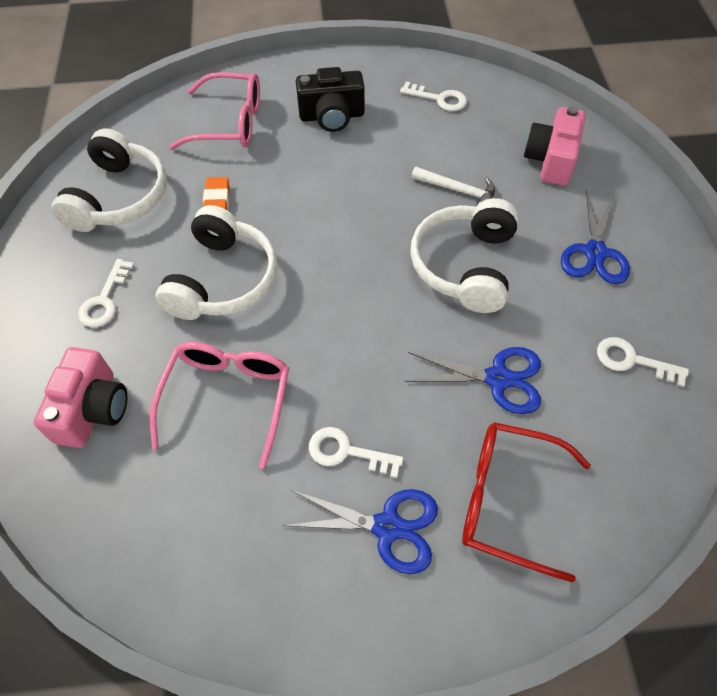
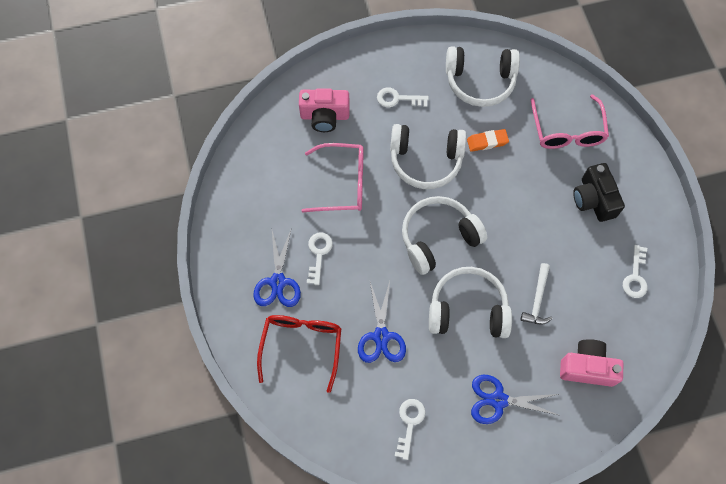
camera: 80 degrees right, 10 degrees up
(351, 283) = (438, 238): none -> white headphones

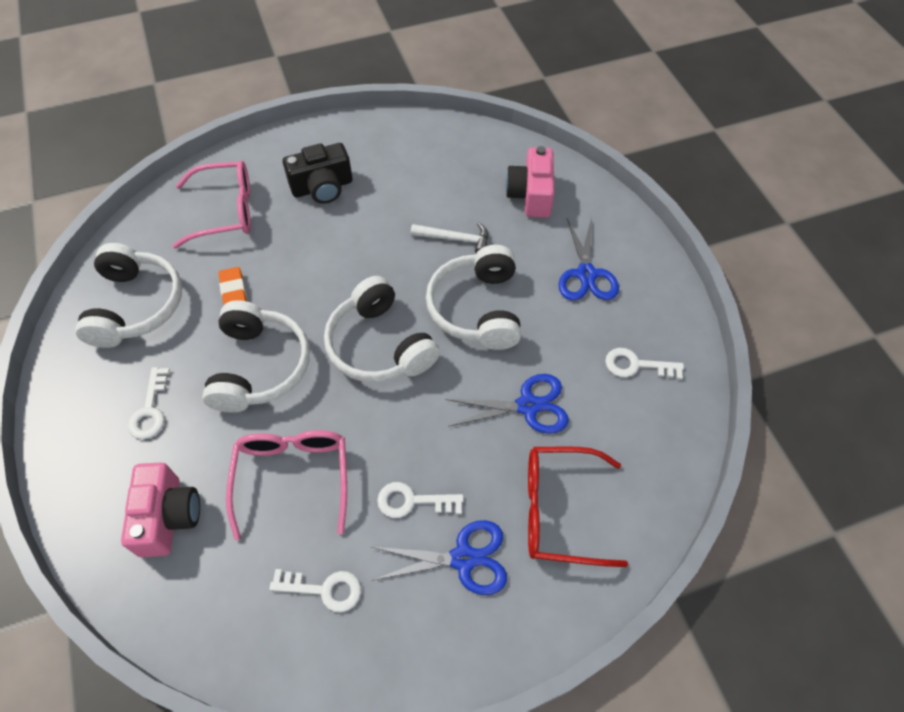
camera: 95 degrees left, 10 degrees down
(635, 276) = (418, 153): white key -> white key (324, 589)

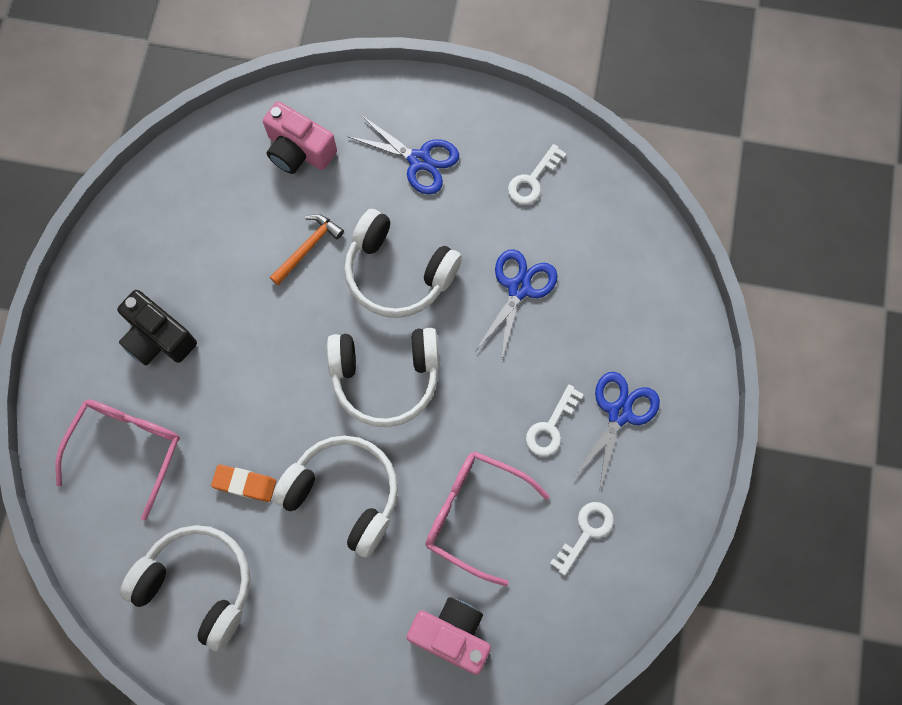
camera: 60 degrees left, 15 degrees up
(150, 410) = (332, 613): white key -> none
(322, 187) = (158, 338): black camera -> black camera turned 120 degrees clockwise
(455, 239) = (308, 248): white hammer -> orange hammer
(559, 511) = (621, 319): red glasses -> none

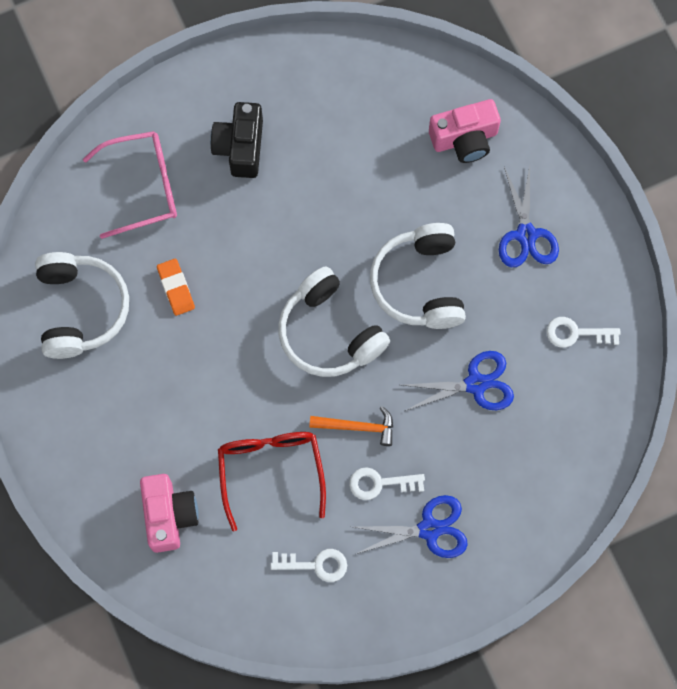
camera: 55 degrees right, 0 degrees up
(299, 150) = (464, 139): pink camera -> pink camera turned 105 degrees counterclockwise
(308, 248) = (390, 203): orange hammer -> orange hammer (357, 427)
(344, 495) = (218, 365): white headphones -> none
(474, 513) = (271, 470): pink glasses -> red glasses

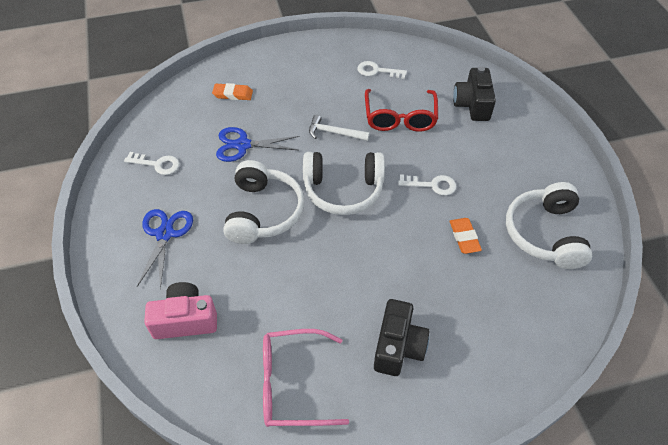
camera: 170 degrees left, 20 degrees down
(143, 187) = (493, 324): pink glasses -> pink glasses (292, 384)
(169, 515) = (472, 104): pink camera -> black camera
(329, 333) = (343, 190): white headphones -> white headphones turned 120 degrees clockwise
(357, 427) = (334, 133): orange hammer -> white hammer
(380, 483) = (326, 102): white key -> white key (432, 185)
(429, 529) = (300, 78): blue scissors -> none
(518, 477) = (233, 94): none -> orange eraser

